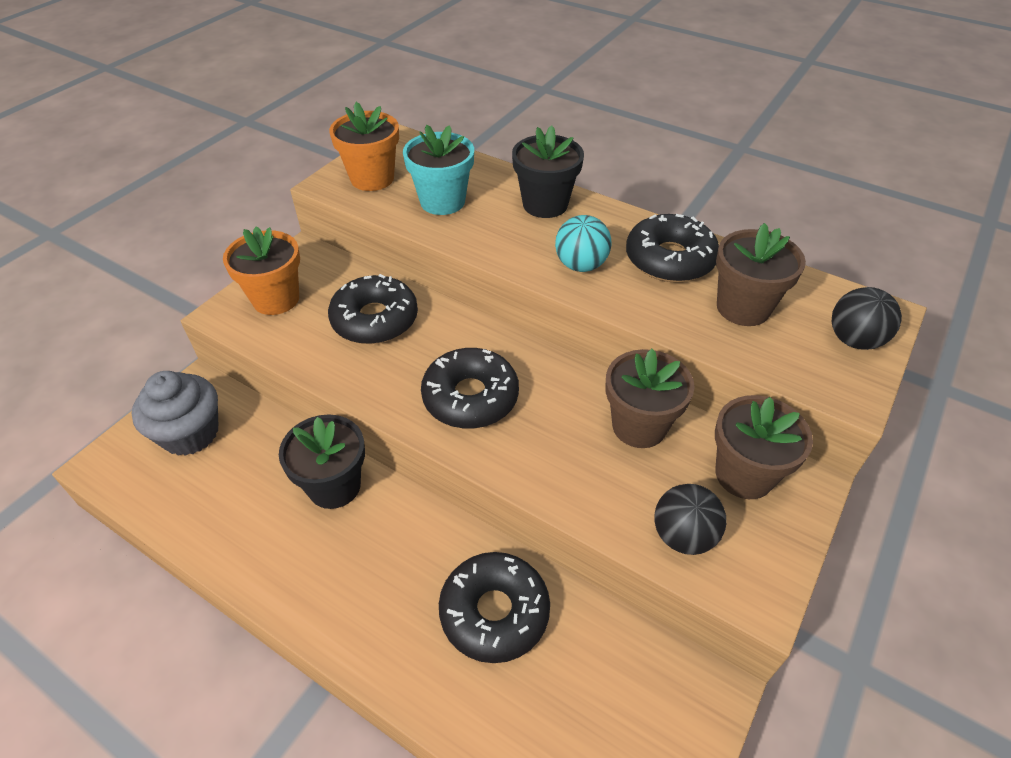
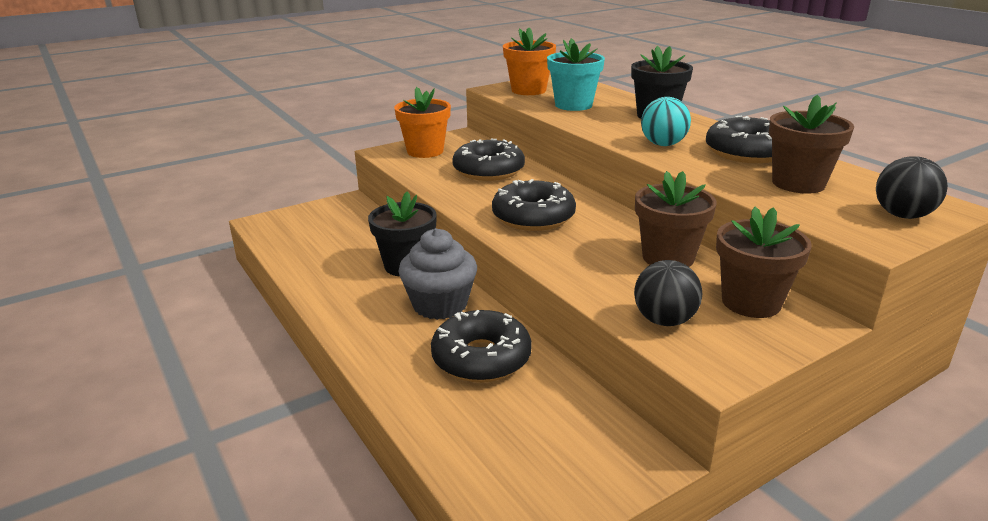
camera: 25 degrees right, 20 degrees down
(190, 433) = (327, 220): grey cupcake -> grey cupcake (440, 305)

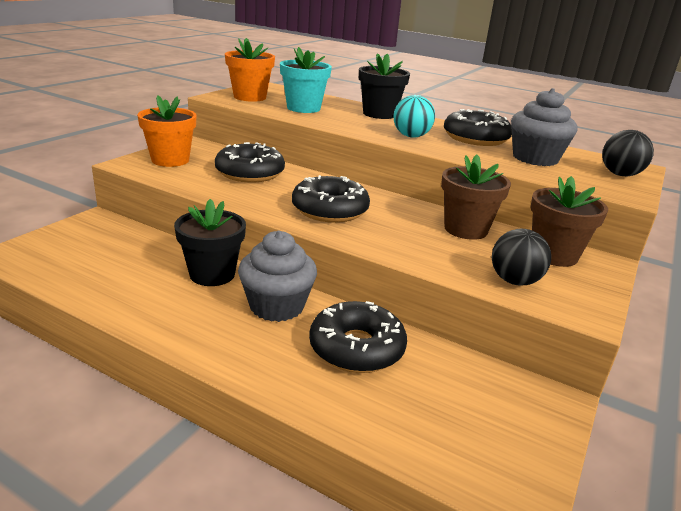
camera: 30 degrees left, 0 degrees up
(798, 183) = (535, 158): brown flower pot -> grey cupcake

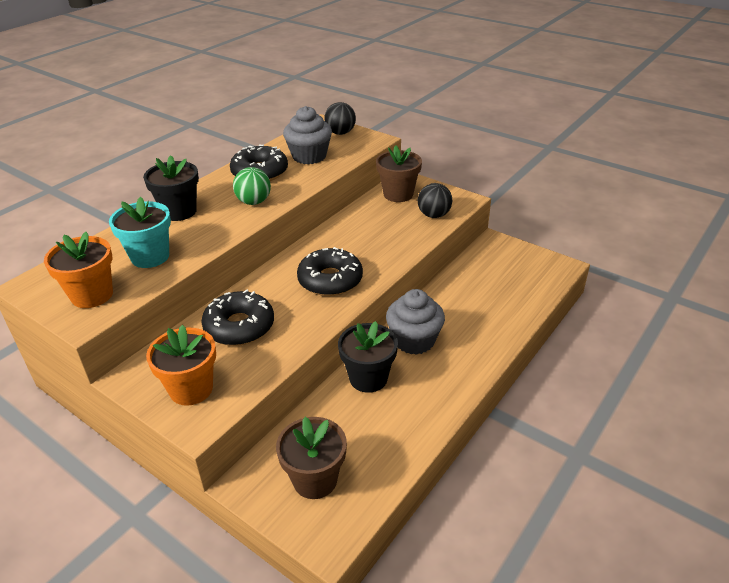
camera: 80 degrees left, 10 degrees up
(356, 348) = (460, 305): black donut -> none
(411, 136) = (254, 202): turquoise ball -> green ball
(465, 229) = (363, 221): brown flower pot -> brown flower pot (315, 480)

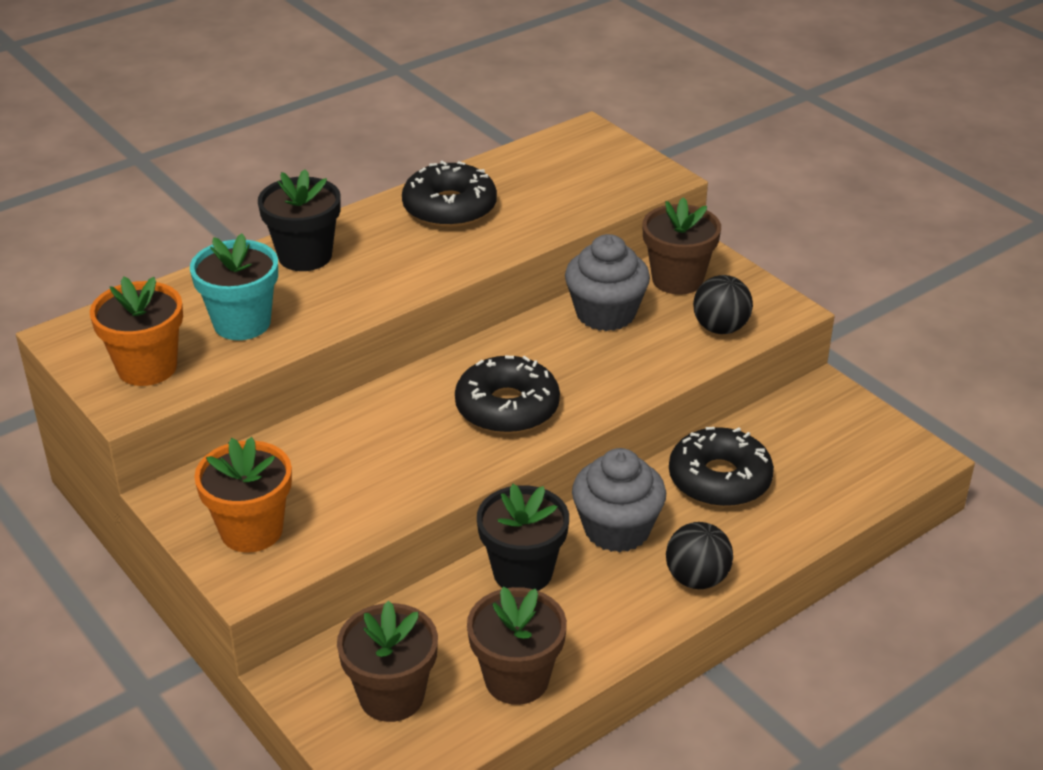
camera: 15 degrees right, 0 degrees up
(239, 326) = (346, 453): black donut -> black donut (719, 479)
(254, 202) = (422, 259): green ball -> none
(309, 156) = (539, 191): grey cupcake -> grey cupcake (605, 313)
(340, 133) = (609, 155): black ball -> black ball (697, 579)
(392, 448) = (516, 679): none -> brown flower pot

